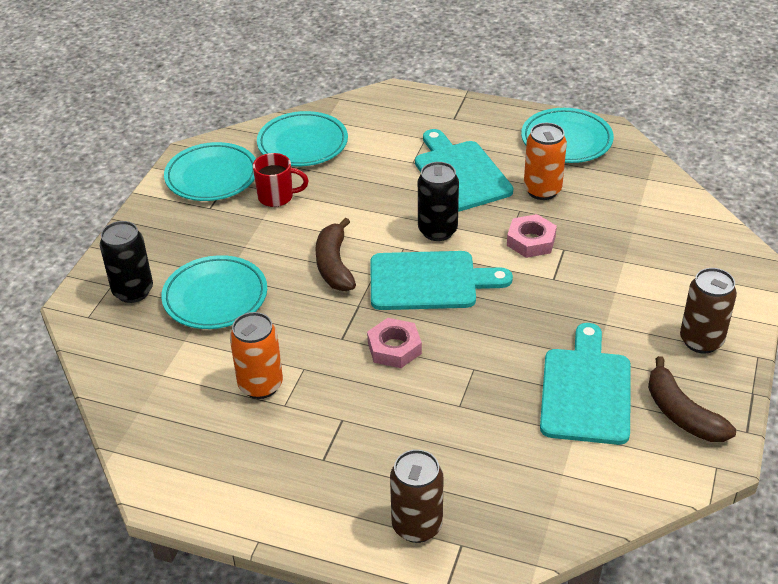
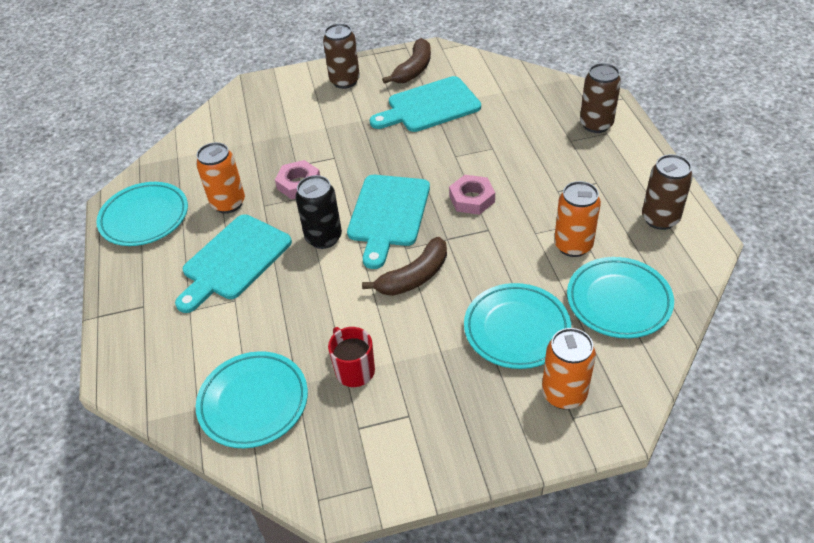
camera: 120 degrees left, 5 degrees up
(133, 291) = (564, 394): black can -> orange can
(212, 177) = (359, 448): turquoise plate -> turquoise plate (618, 301)
(222, 475) = (660, 219): none -> brown can
(429, 281) = (388, 214): turquoise cutting board -> turquoise cutting board turned 135 degrees counterclockwise

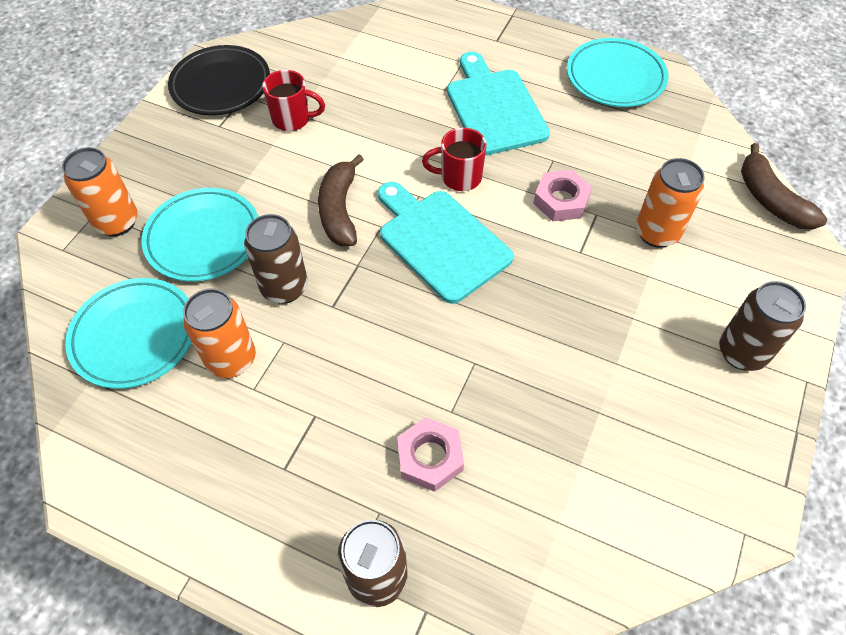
camera: 125 degrees right, 10 degrees up
(228, 203) = (581, 137): orange can -> orange can (657, 233)
(253, 402) = (331, 57): turquoise plate -> none
(323, 238) = (459, 177): black can -> red mug
(361, 457) = (221, 85): none -> black plate
(414, 69) = (710, 452): brown banana -> brown banana (771, 200)
(429, 106) = (600, 407): turquoise cutting board -> none
(472, 199) = (389, 325): pink nut -> pink nut (430, 457)
(660, 219) = (166, 478): brown can -> brown can (284, 287)

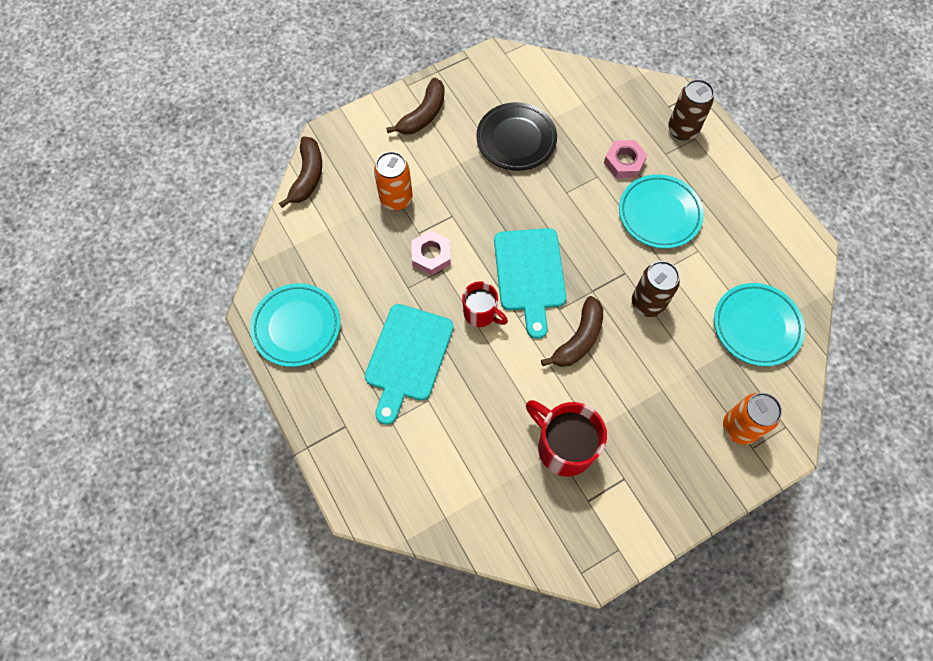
camera: 145 degrees left, 10 degrees up
(203, 238) = (683, 374): turquoise plate -> turquoise plate (659, 214)
(221, 85) = (601, 527): black plate -> black plate (516, 139)
(231, 359) = (703, 275): orange can -> none
(293, 119) = (563, 447): red mug -> red mug, size x1.63
(742, 352) = (423, 114): brown can -> brown banana

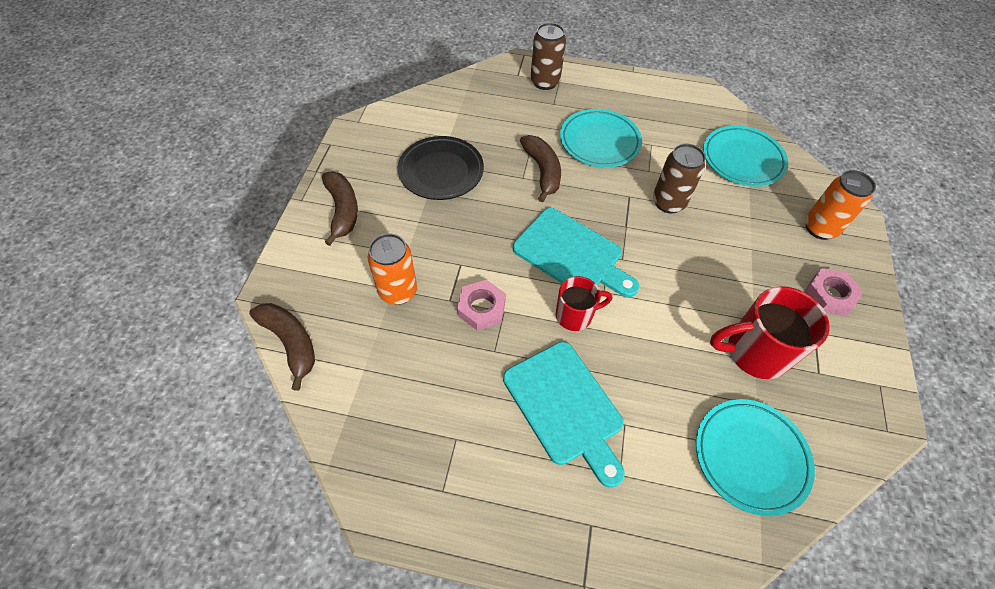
camera: 50 degrees left, 10 degrees down
(297, 327) = (438, 484): turquoise plate -> turquoise plate (750, 457)
(578, 339) = (661, 266): brown banana -> brown banana (542, 171)
(624, 162) = (535, 128): pink nut -> pink nut (829, 295)

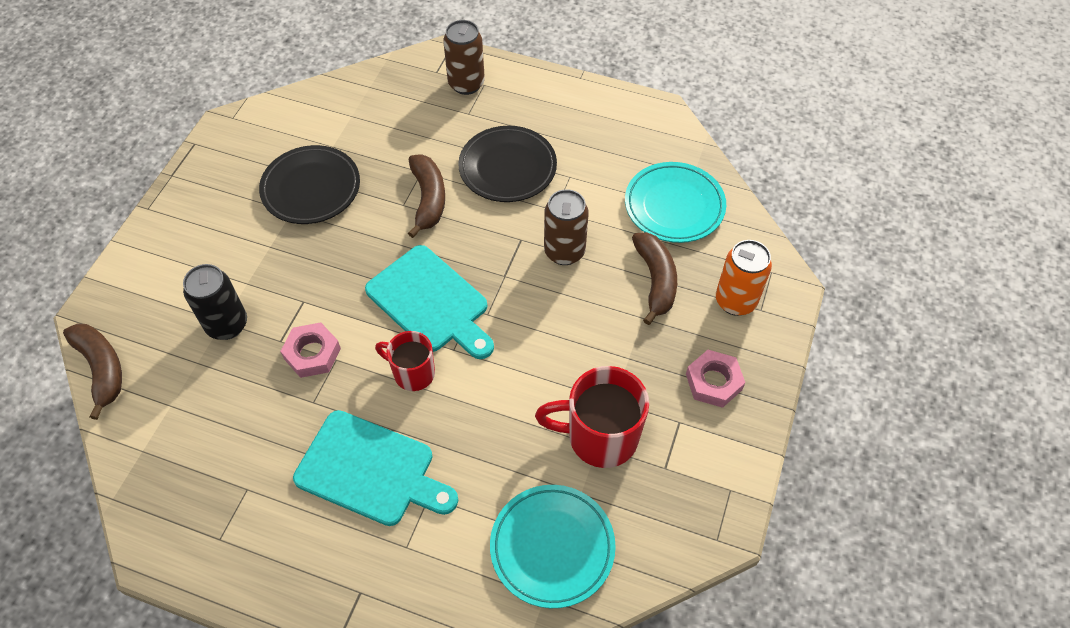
camera: 10 degrees right, 0 degrees up
(342, 210) = (189, 225): brown banana -> brown banana (655, 280)
(398, 291) = (227, 325): orange can -> black can
(565, 407) = (370, 470): turquoise cutting board -> turquoise cutting board turned 45 degrees counterclockwise
(575, 315) = (412, 373): red mug -> red mug turned 150 degrees counterclockwise
(599, 142) = (507, 168): turquoise plate -> black plate

